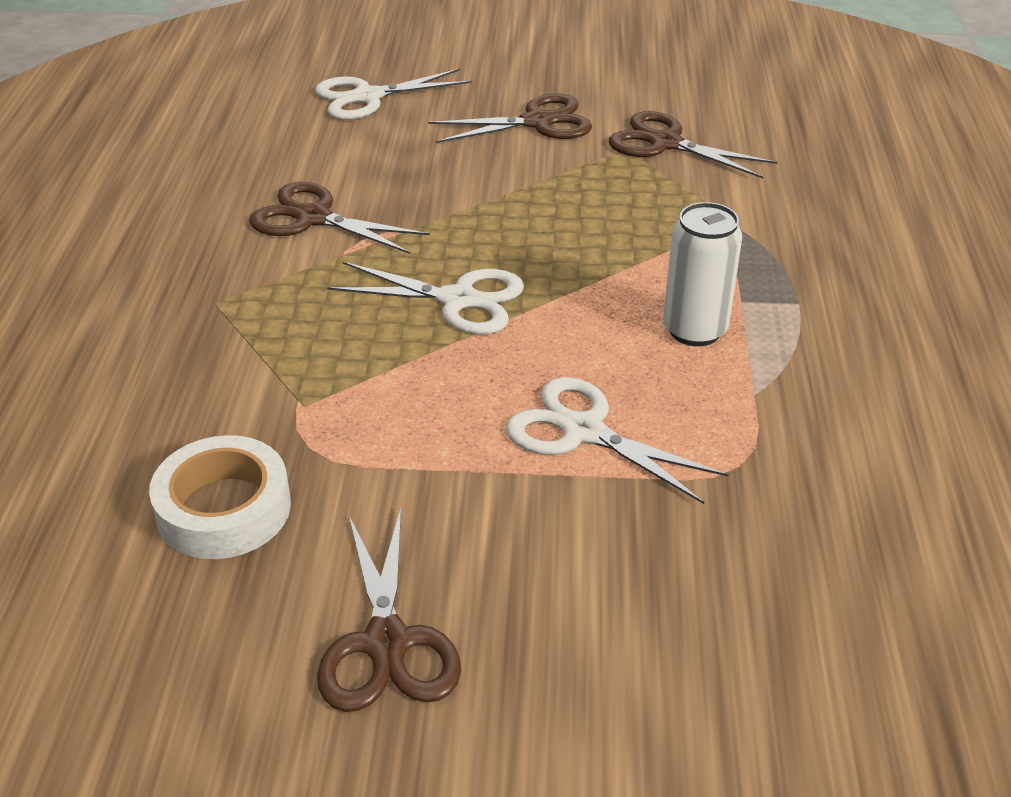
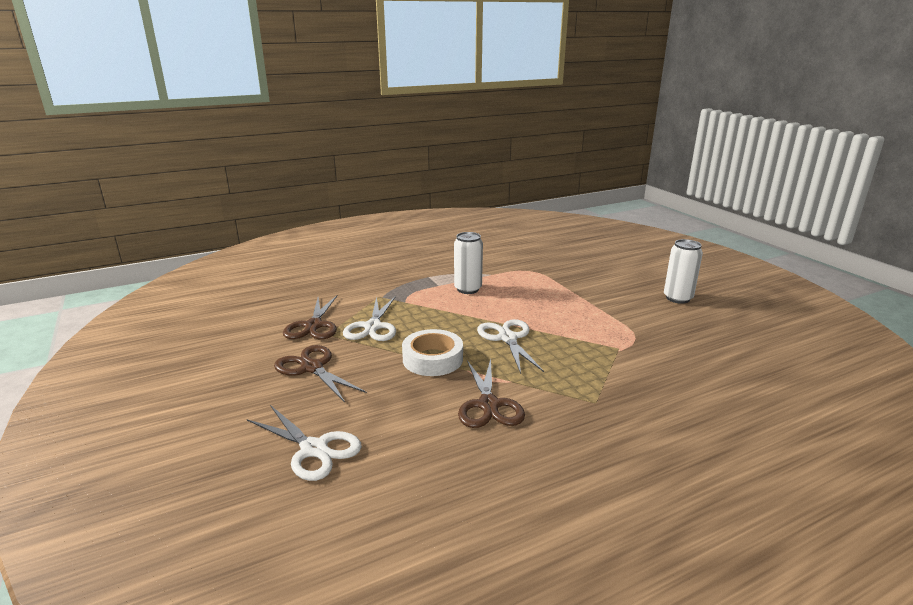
camera: 120 degrees left, 15 degrees down
(224, 509) = (687, 342): white tape -> white tape (432, 359)
(387, 643) = (677, 298): brown scissors -> white can
(583, 431) = (549, 294): white scissors -> white scissors (373, 327)

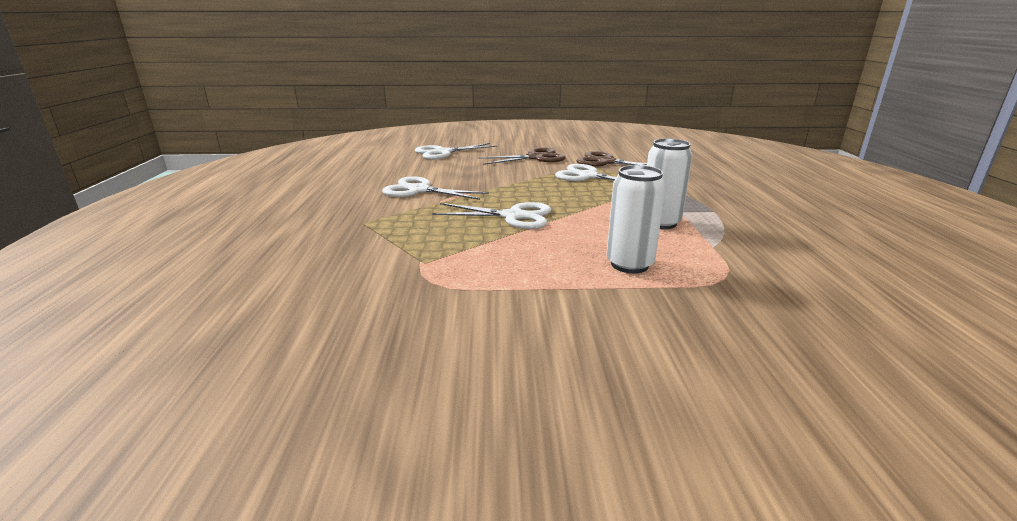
camera: 115 degrees right, 0 degrees up
(432, 359) = (508, 186): white tape -> none
(488, 405) = (419, 190): brown scissors -> white scissors
(677, 298) = (512, 391): white can -> white can (629, 264)

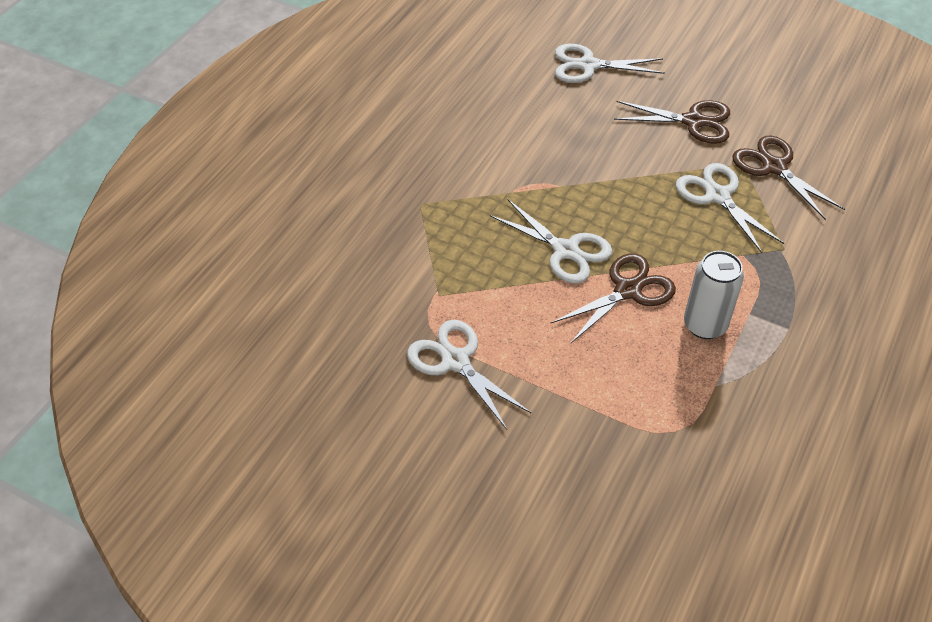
camera: 30 degrees right, 25 degrees up
(419, 190) = (506, 157): white scissors -> white scissors (455, 361)
(584, 222) = (628, 290): none -> brown scissors
(629, 264) = (609, 375): white can -> none

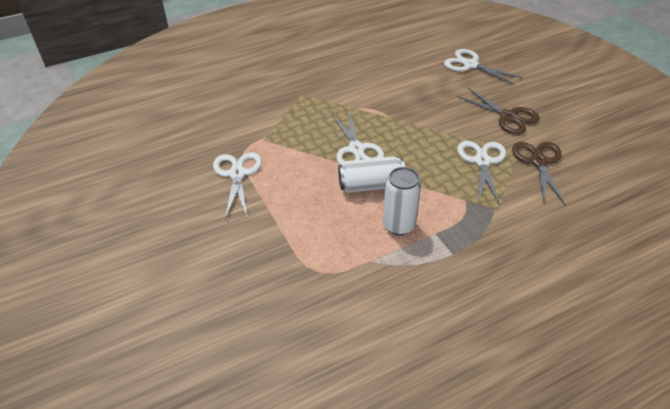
camera: 35 degrees right, 5 degrees down
(628, 290) = (371, 185): brown scissors -> white can

